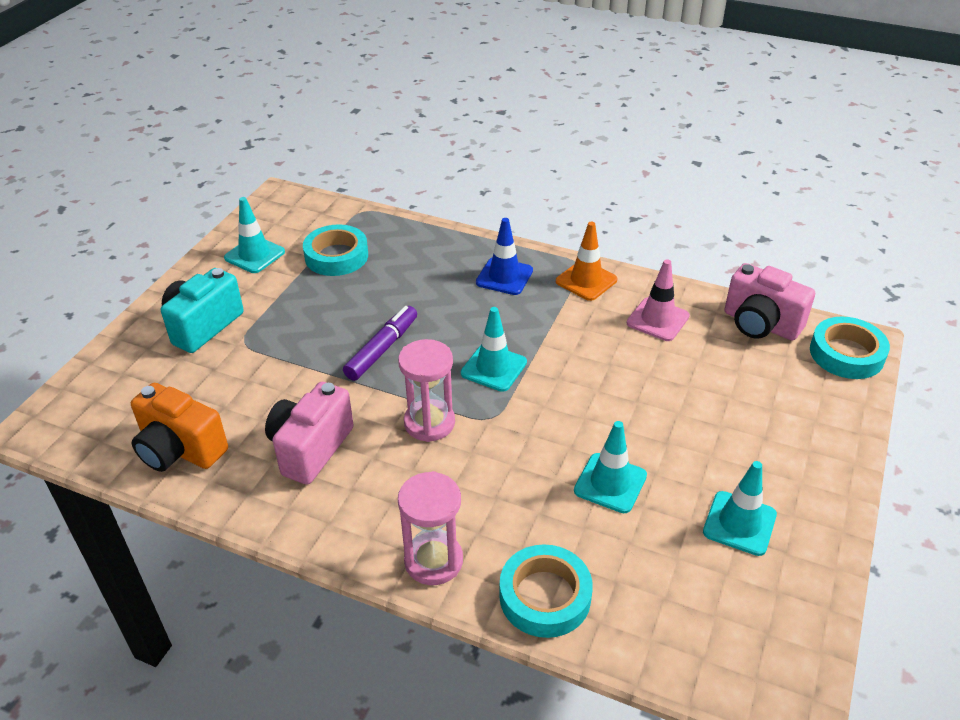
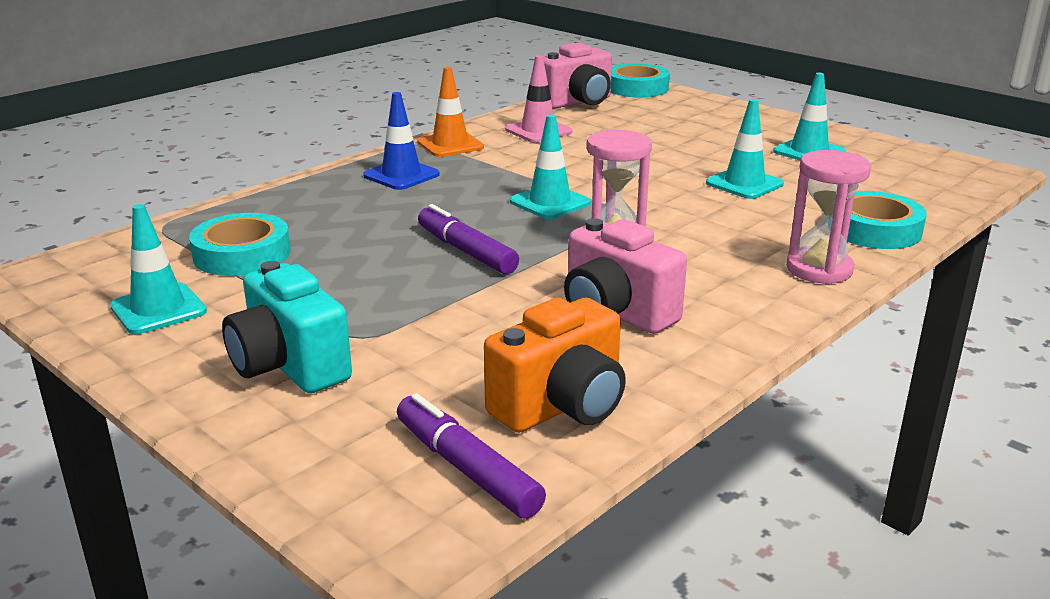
camera: 70 degrees left, 15 degrees down
(109, 427) = (467, 469): none -> purple marker

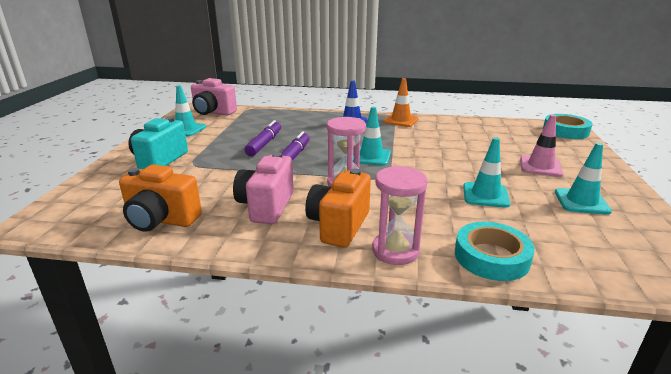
camera: 55 degrees right, 0 degrees up
(242, 254) = (241, 125): turquoise tape -> none
(467, 469) = (96, 216): purple marker -> purple marker (264, 144)
(538, 131) = (453, 129): pink traffic cone -> pink traffic cone (540, 166)
(578, 102) = (510, 126): pink camera -> pink camera (213, 112)
(727, 282) = (339, 226): none -> orange camera

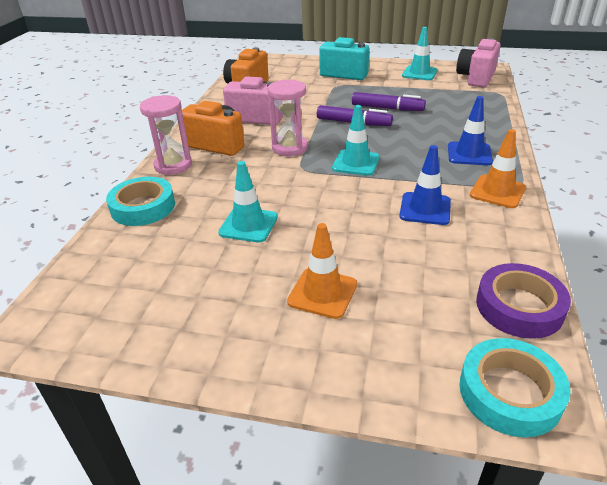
camera: 95 degrees right, 10 degrees up
(429, 138) = (425, 209): none -> blue traffic cone
(507, 125) = (519, 306): none -> purple tape
(540, 166) = (322, 293): pink traffic cone -> orange traffic cone
(581, 201) = (213, 298): turquoise traffic cone -> none

